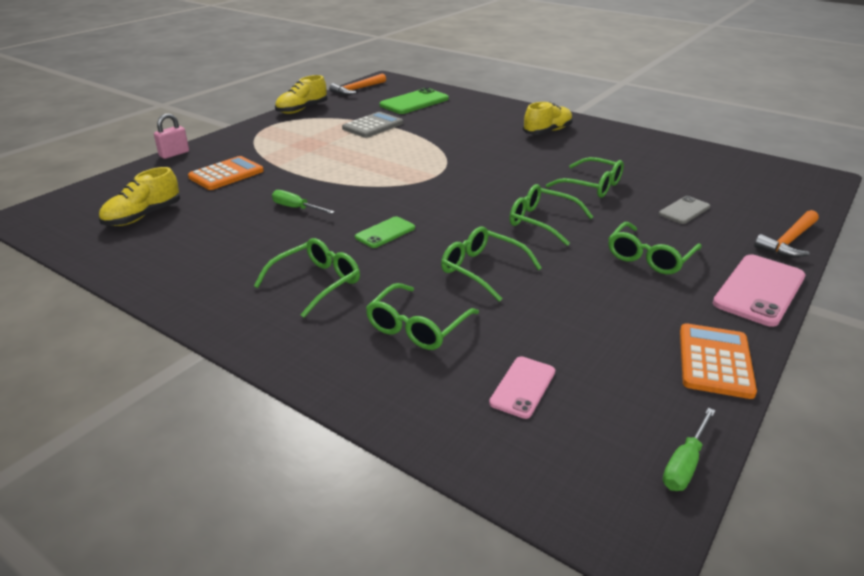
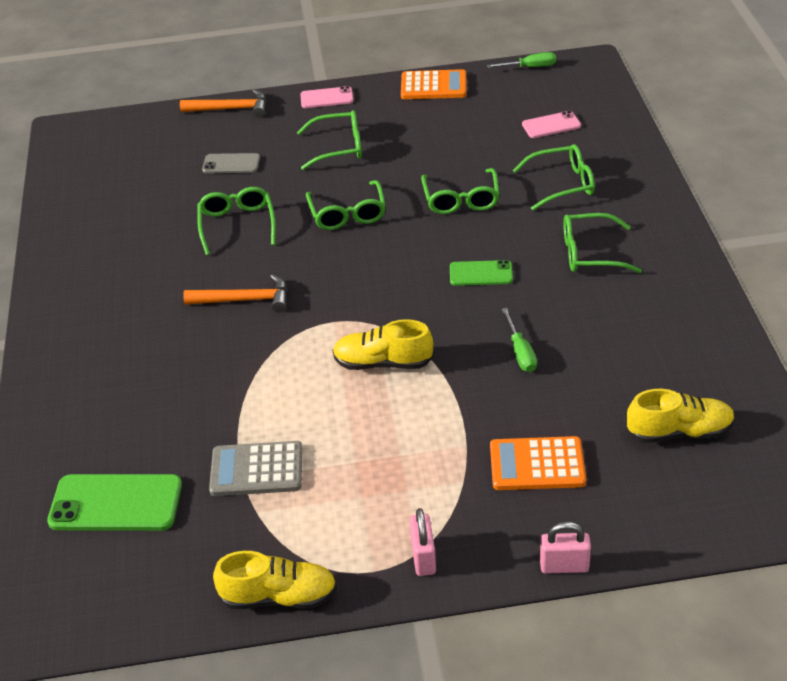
camera: 130 degrees left, 10 degrees up
(251, 134) = (423, 557): none -> pink padlock
(357, 89) = (118, 616): orange hammer -> orange hammer (245, 300)
(547, 131) = (111, 322): yellow shoe -> yellow shoe (383, 362)
(715, 361) = (433, 86): orange calculator -> orange calculator turned 150 degrees counterclockwise
(759, 290) = (326, 98): pink phone -> pink phone, size x0.58

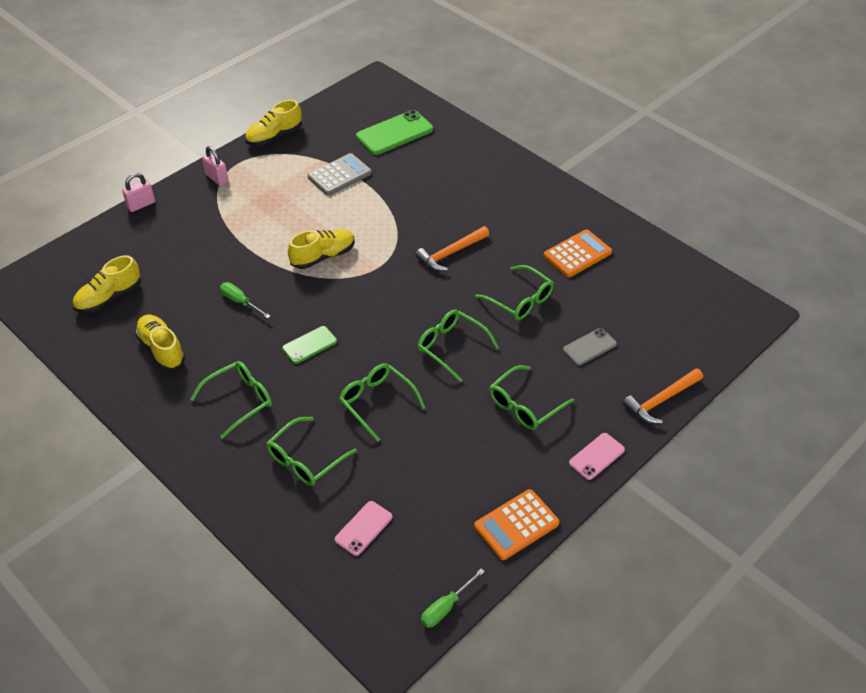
camera: 140 degrees right, 5 degrees up
(537, 464) = (185, 243): orange calculator -> orange calculator (577, 254)
(644, 338) = (161, 349): none -> yellow shoe

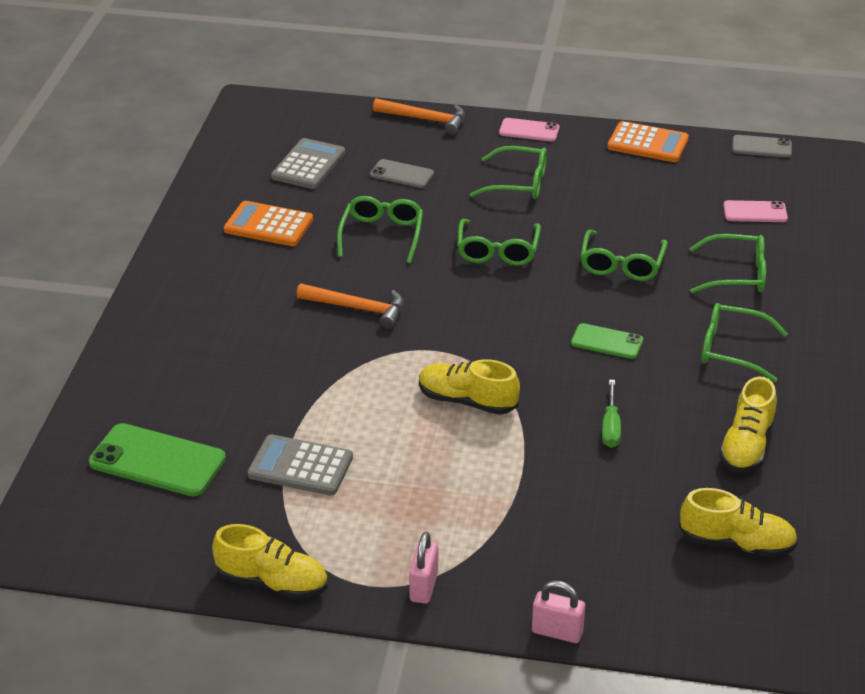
camera: 125 degrees left, 10 degrees down
(446, 607) = (761, 147): green screwdriver -> grey phone
(640, 305) = (308, 165): none -> grey calculator

